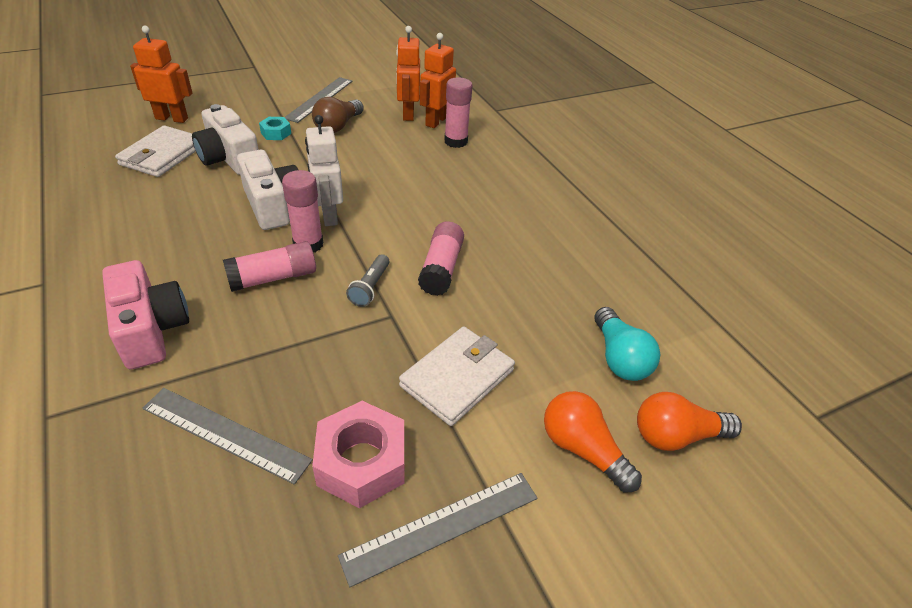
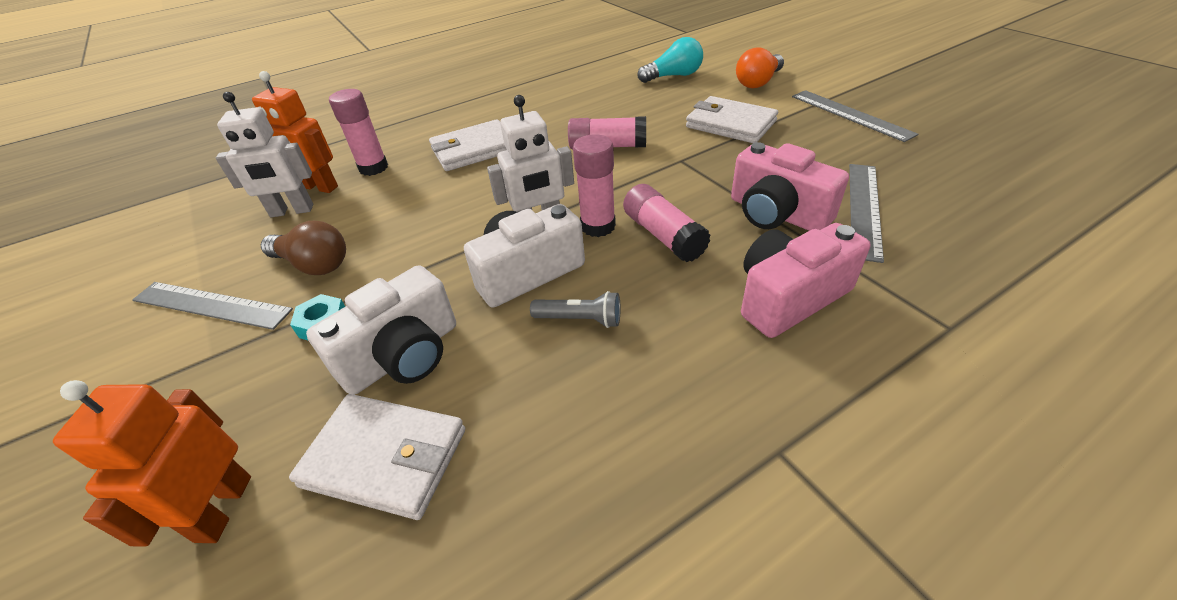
camera: 90 degrees left, 0 degrees up
(259, 359) = (776, 214): none -> pink camera
(361, 462) = (832, 147): pink nut -> none
(370, 287) = (650, 176): grey flashlight -> grey flashlight (580, 319)
(408, 114) = (292, 211): orange robot -> white robot
(467, 188) = (474, 150): none -> white wallet
(676, 435) = (726, 60): orange light bulb -> none

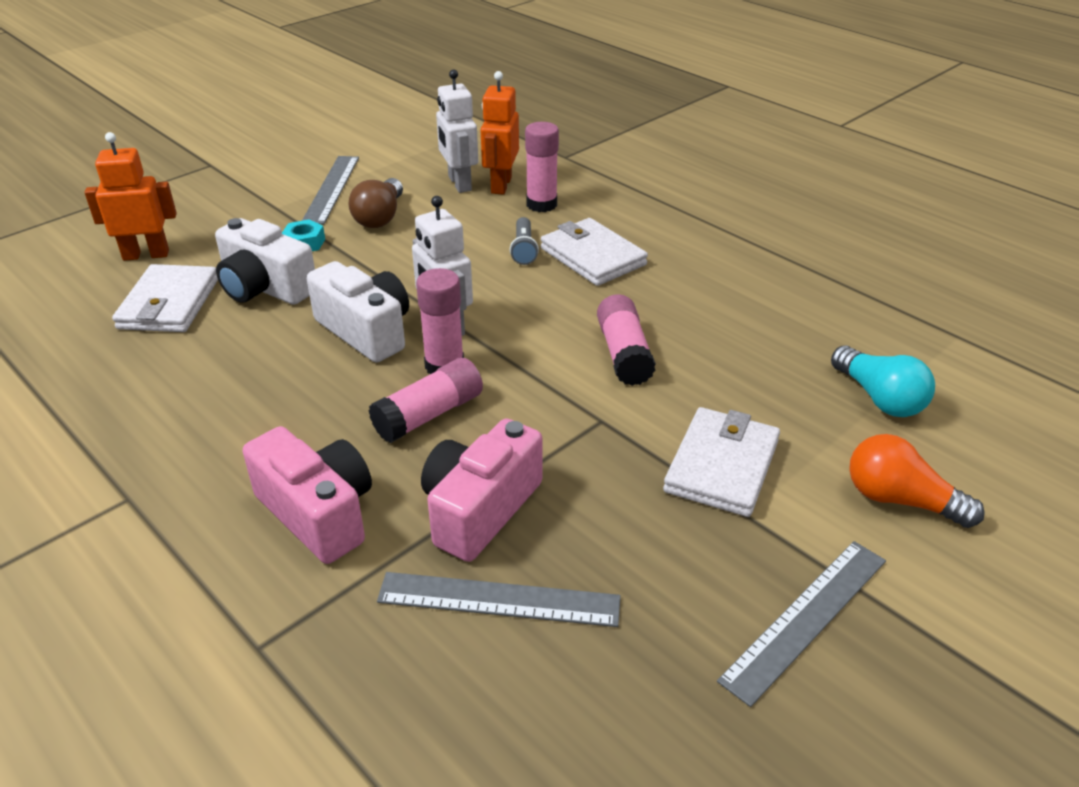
camera: 75 degrees right, 5 degrees down
(580, 319) = (298, 372): grey flashlight -> grey flashlight (523, 249)

